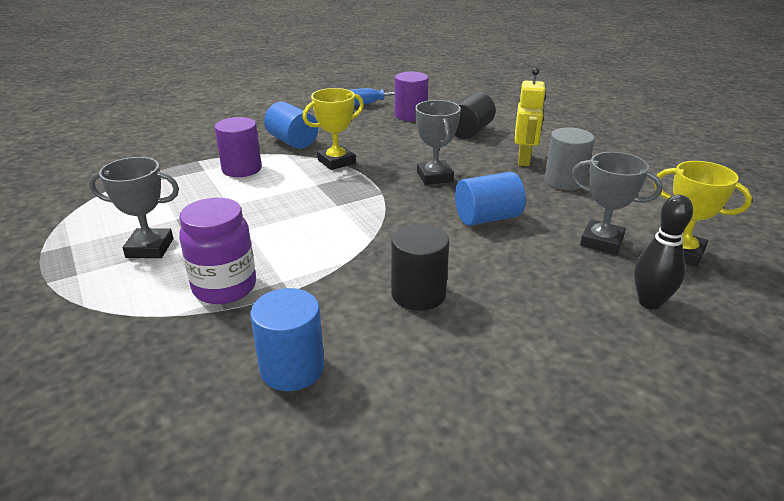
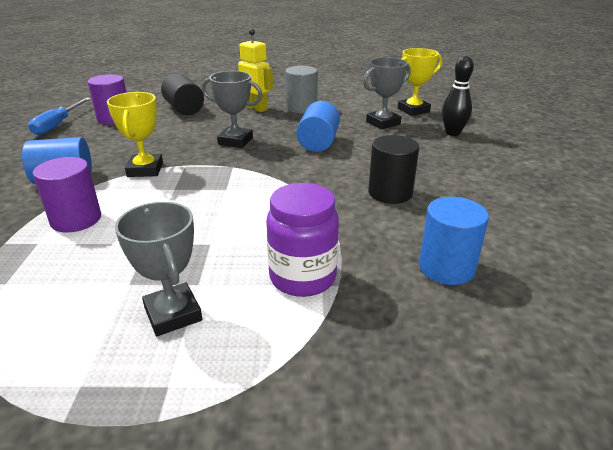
camera: 60 degrees left, 0 degrees up
(150, 248) = (173, 314): grey trophy -> grey trophy turned 60 degrees counterclockwise

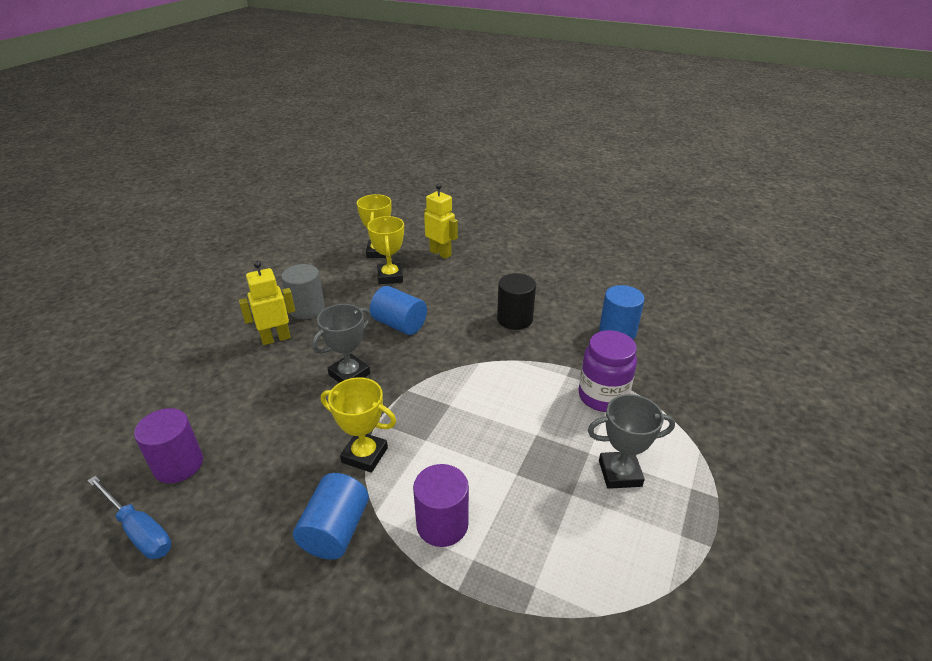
camera: 65 degrees left, 5 degrees up
(184, 109) = (216, 394): black cylinder -> none
(383, 123) = (390, 277): grey trophy -> yellow trophy
(452, 133) = (440, 253): black bowling pin -> yellow robot

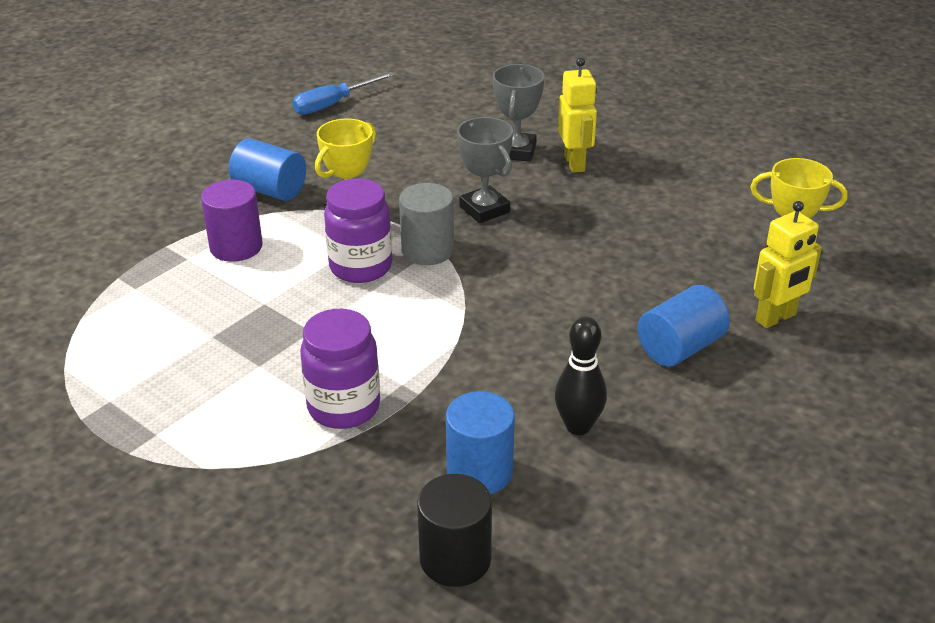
camera: 105 degrees right, 0 degrees up
(178, 464) = (397, 116): purple cylinder -> none
(307, 309) = (634, 185): grey cylinder -> grey cylinder (427, 250)
(390, 277) = (705, 258): yellow trophy -> none
(399, 324) = (574, 254): blue cylinder -> blue cylinder (680, 348)
(446, 427) = (360, 267): none -> purple jar
(515, 319) = (553, 363): black cylinder -> black cylinder (455, 559)
(561, 305) = (578, 426): none -> black bowling pin
(620, 473) = (214, 381): grey trophy -> grey trophy (516, 151)

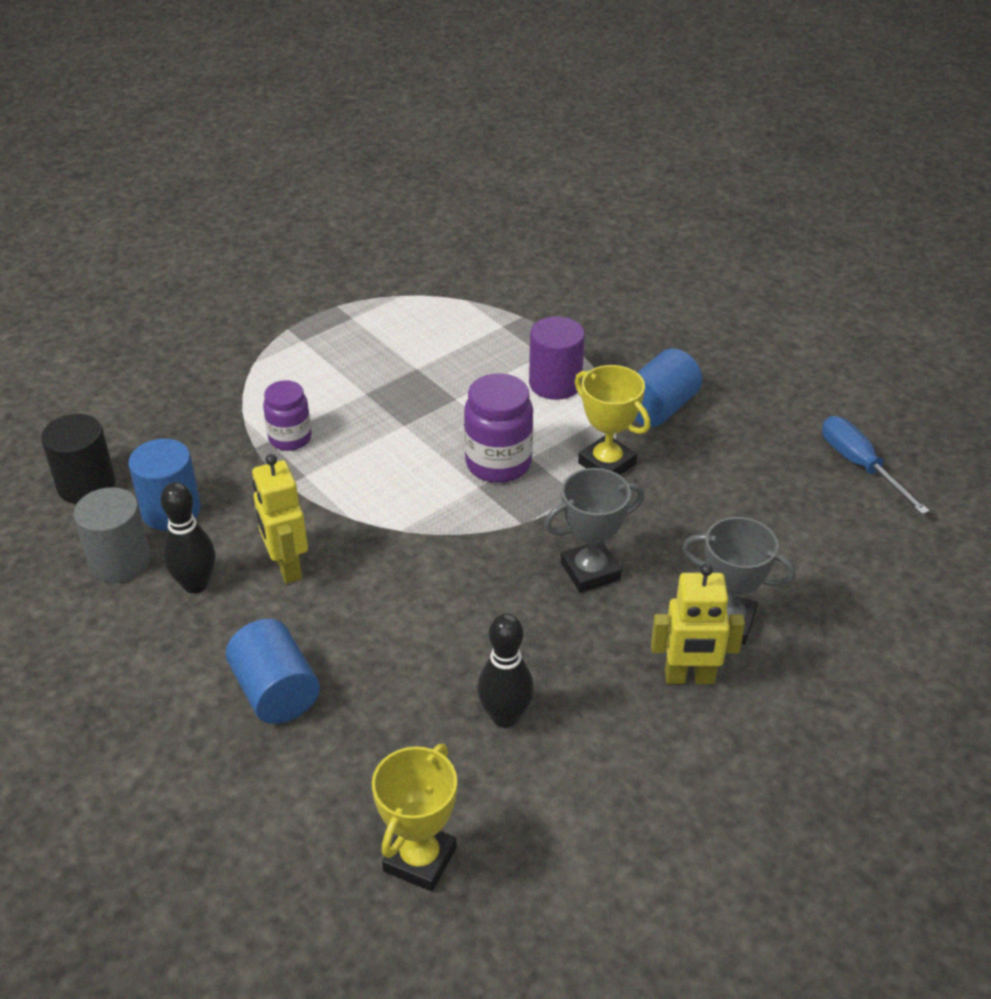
camera: 100 degrees right, 5 degrees up
(344, 407) = (290, 438): purple jar -> purple jar, size x0.66
(427, 250) = (516, 515): grey cylinder -> grey cylinder (120, 561)
(647, 233) = (505, 717): none -> black bowling pin
(776, 318) = (293, 801): yellow robot -> yellow robot (287, 567)

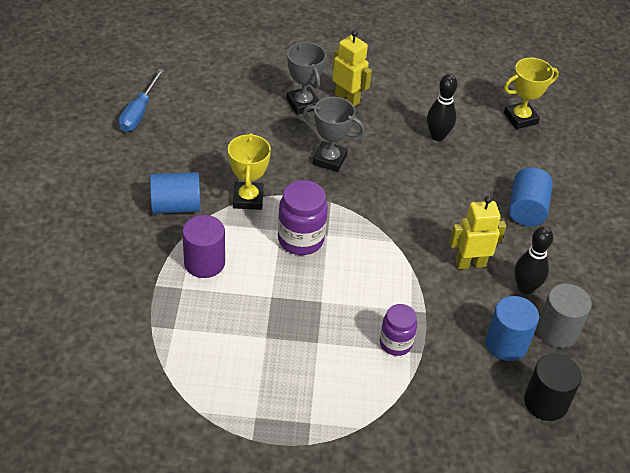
camera: 140 degrees left, 5 degrees up
(287, 567) = (470, 263): yellow robot -> yellow robot turned 120 degrees counterclockwise

